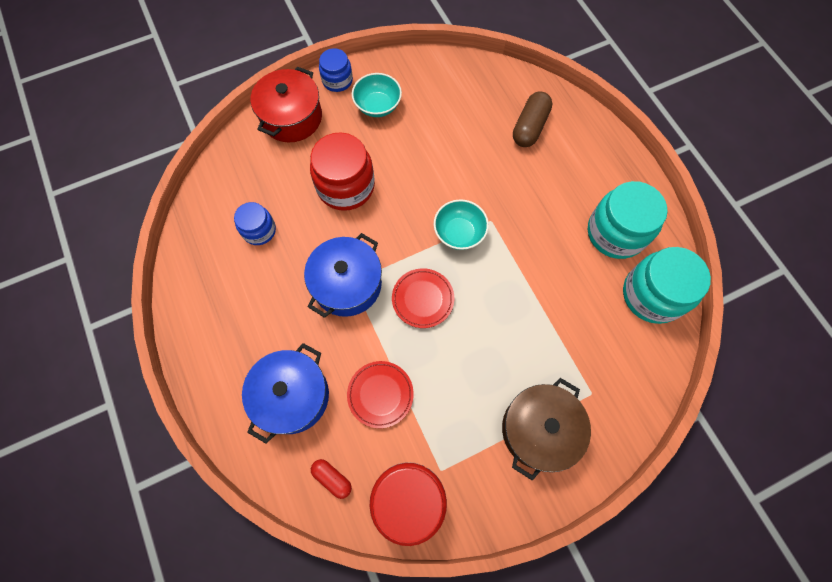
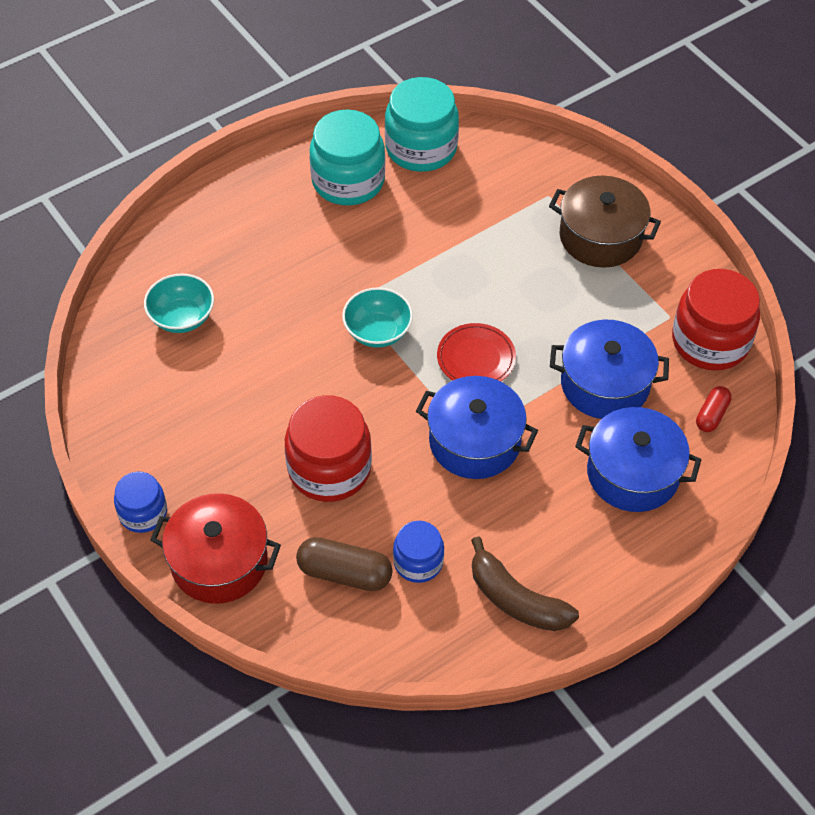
camera: 100 degrees left, 15 degrees down
(213, 287) = (516, 599): none -> brown banana
(378, 106) = (186, 452): turquoise bowl -> turquoise bowl (182, 317)
(380, 394) = (605, 384): red plate -> blue pot
(529, 127) = (204, 272): brown capsule -> brown capsule (344, 573)

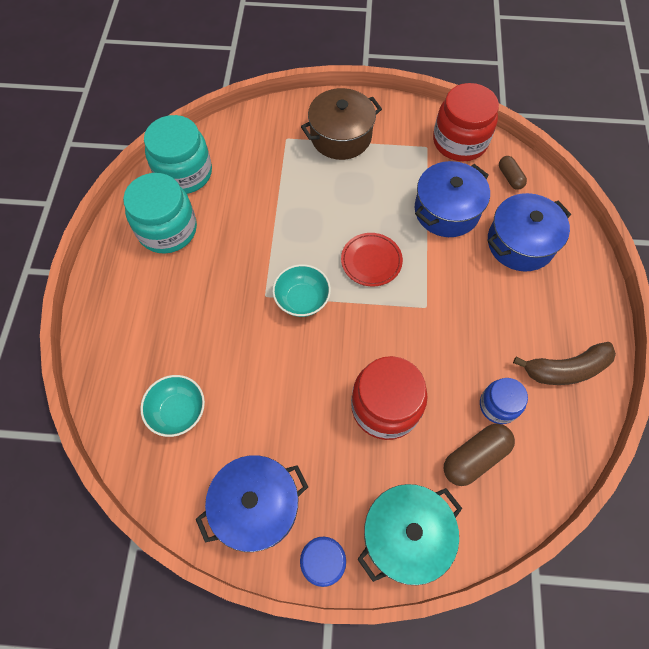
camera: 50 degrees left, 10 degrees up
(219, 561) = (405, 535): red pot -> turquoise pot
(474, 441) = (432, 307): blue pot -> blue pot (256, 506)
(711, 415) = (510, 177): red capsule -> brown capsule

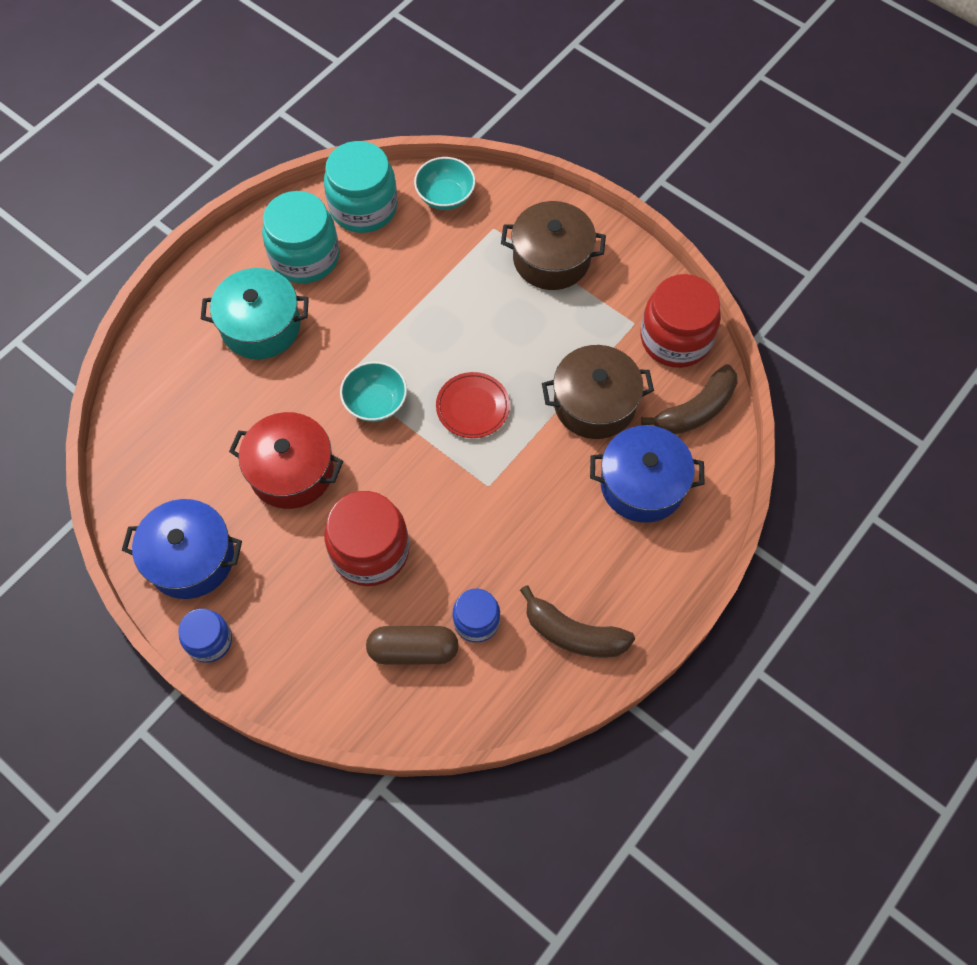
camera: 35 degrees right, 0 degrees up
(178, 411) = (188, 434): turquoise bowl -> turquoise bowl (445, 196)
(281, 387) = (291, 471): none -> red pot
(405, 535) = (295, 670): turquoise pot -> turquoise pot (261, 326)
(446, 211) = (594, 403): blue pot -> brown pot
(510, 177) = (695, 410): brown capsule -> brown banana

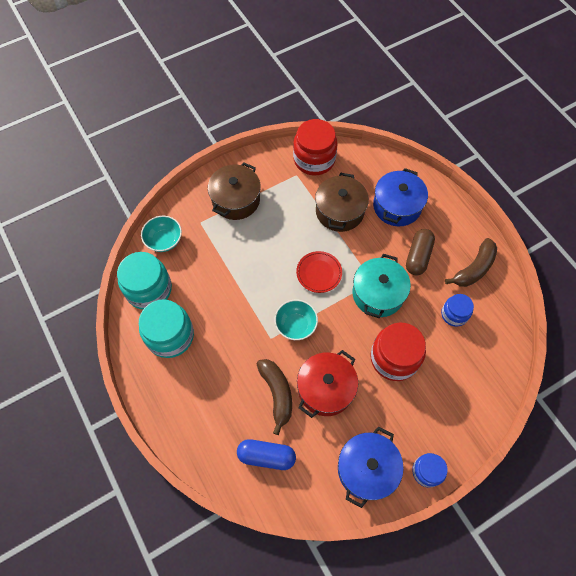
camera: 70 degrees left, 0 degrees up
(174, 427) = (266, 456): none -> blue capsule
(261, 326) = (211, 378): turquoise pot -> turquoise pot (378, 293)
(413, 650) = (463, 353): brown capsule -> brown capsule (418, 256)
(695, 410) = (361, 166): brown banana -> brown banana (277, 394)

